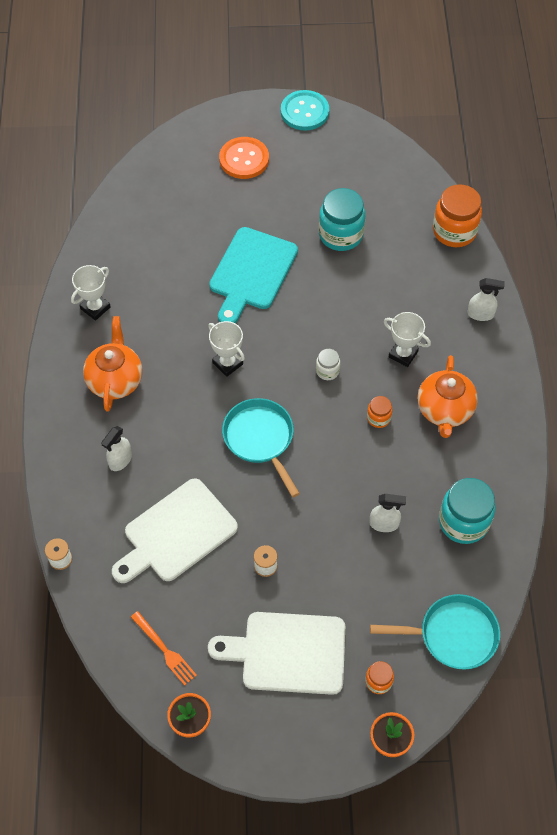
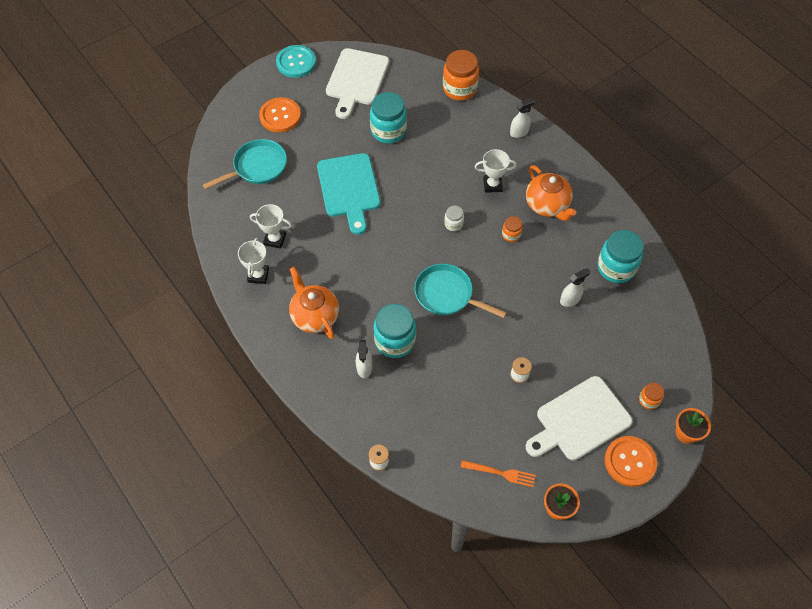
camera: 35 degrees left, 0 degrees up
(171, 453) = (395, 341): none -> turquoise jar
(176, 533) = (444, 392): white cutting board -> white cutting board (356, 80)
(227, 363) = (383, 258): white trophy -> white trophy (275, 239)
(303, 729) = (630, 462): none -> orange button
(452, 635) = (667, 341): turquoise pan -> turquoise pan (257, 167)

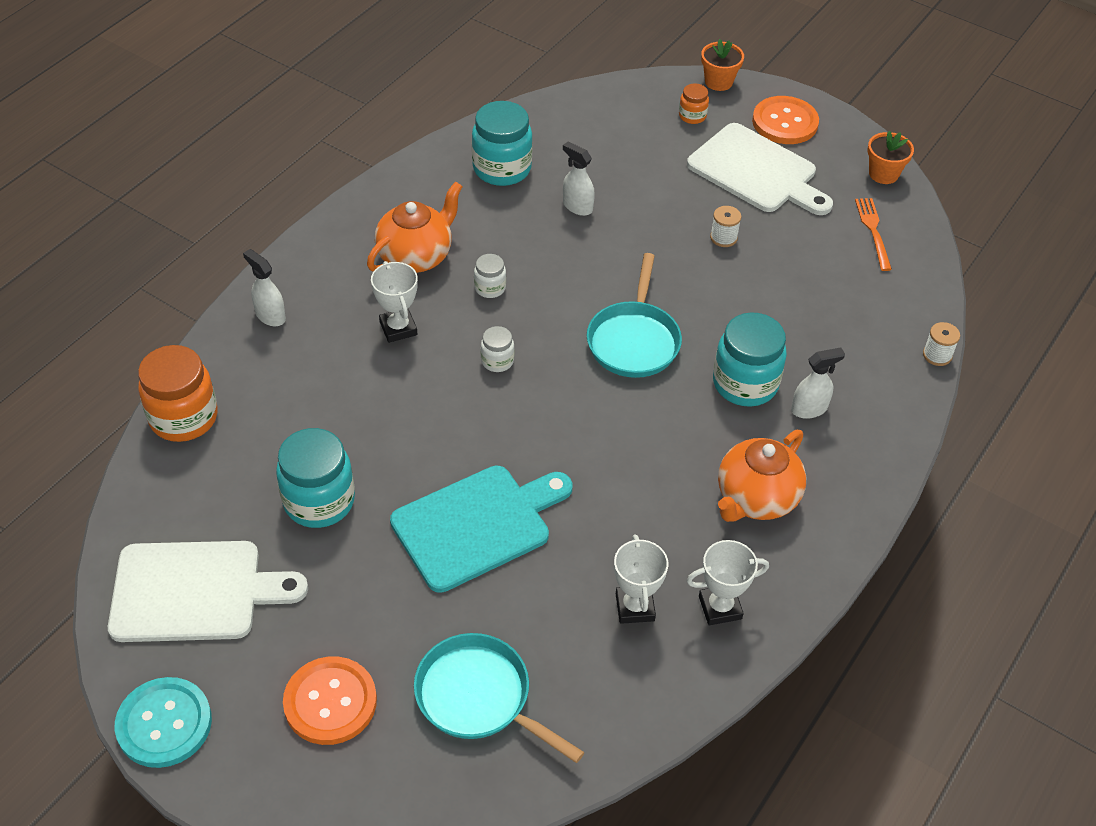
camera: 110 degrees left, 10 degrees down
(511, 235) = (490, 288): orange jar -> white jar

